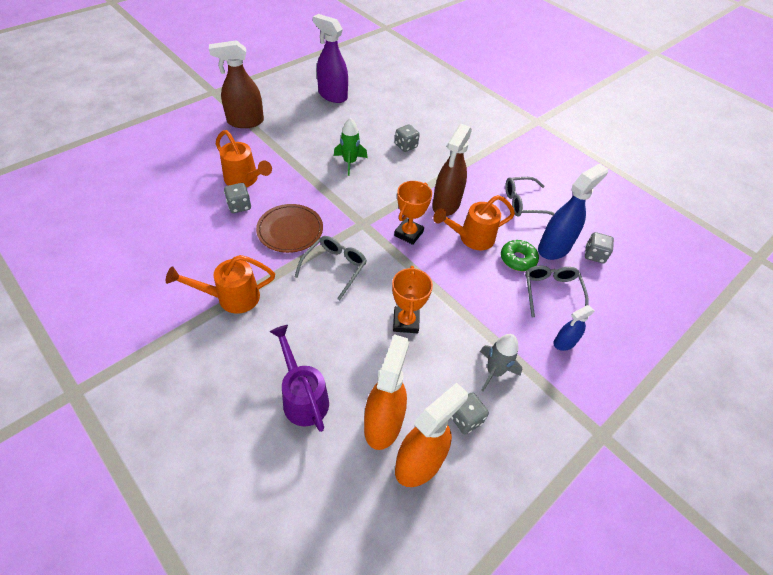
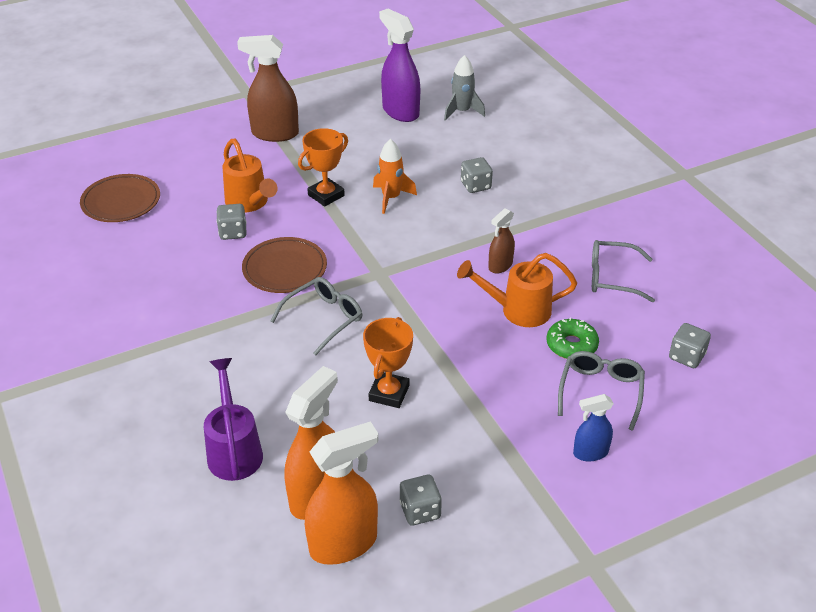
camera: 20 degrees right, 10 degrees down
(138, 192) = (121, 202): none -> brown plate
(231, 298) = (189, 332): orange watering can -> none
(350, 162) = (391, 198): green rocket -> orange rocket
(408, 233) = (435, 293): orange trophy -> orange trophy (326, 195)
(446, 205) = (500, 266): brown spray bottle -> brown spray bottle, size x0.55
(494, 372) = (479, 468): grey rocket -> grey rocket (462, 112)
(554, 248) = (631, 339): blue spray bottle -> none

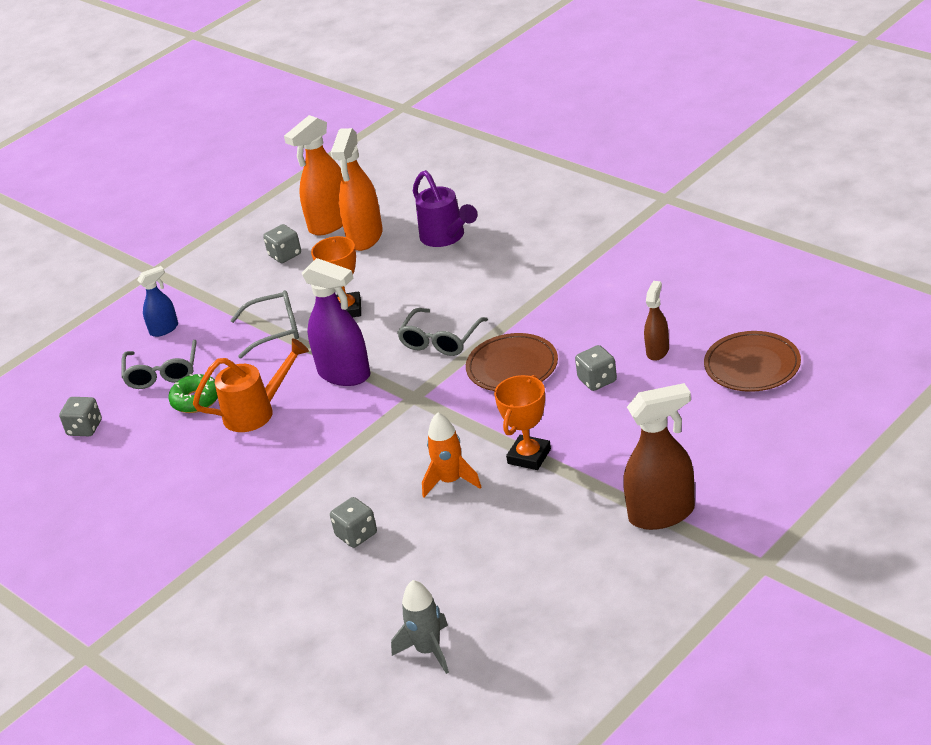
camera: 165 degrees right, 5 degrees down
(249, 203) = (609, 416): orange watering can -> none
(400, 111) = (518, 616): purple spray bottle -> purple spray bottle (344, 374)
(500, 266) = (290, 448): brown spray bottle -> brown spray bottle (657, 351)
(612, 278) = (166, 478): grey glasses -> grey glasses (275, 330)

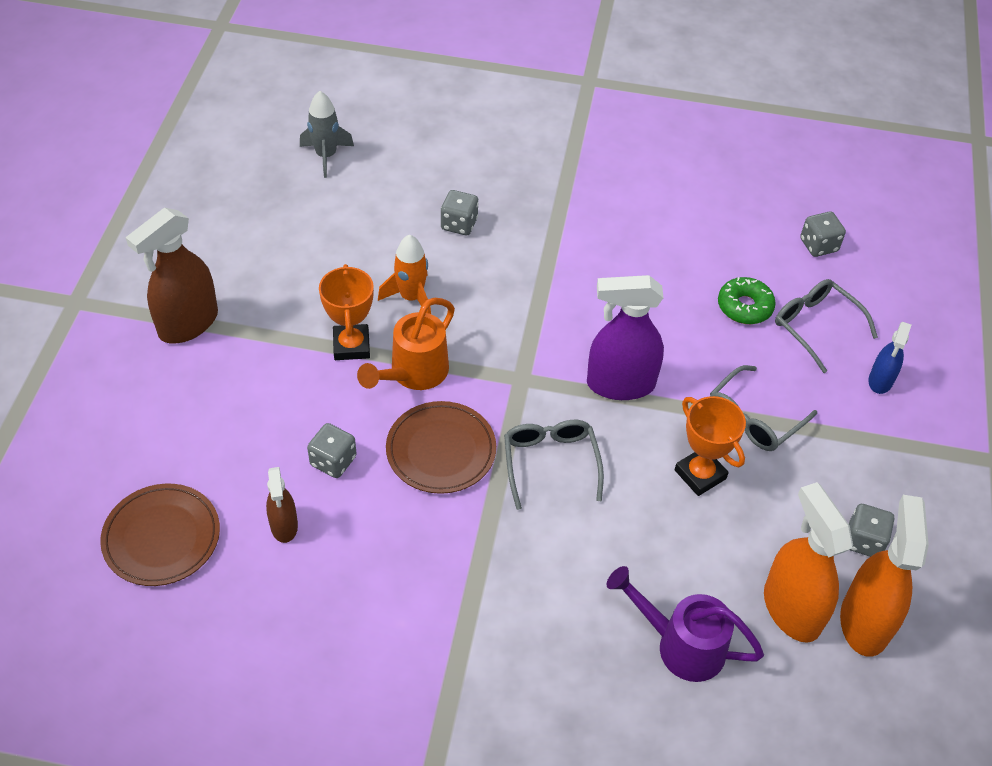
camera: 140 degrees right, 15 degrees up
(256, 412) = (668, 312): orange watering can -> orange watering can (413, 374)

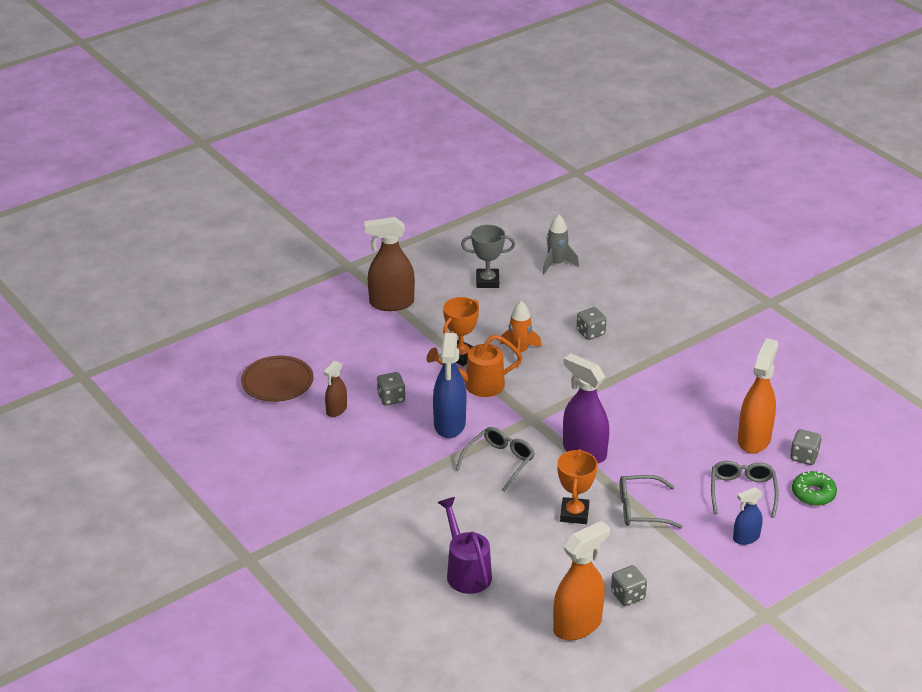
camera: 45 degrees right, 15 degrees down
(272, 224) = (487, 281): none -> grey trophy
(441, 450) = (449, 424): brown plate -> blue spray bottle
(744, 307) = (710, 459): green donut -> green donut (813, 494)
(791, 609) = (544, 595): orange spray bottle -> orange spray bottle (754, 439)

